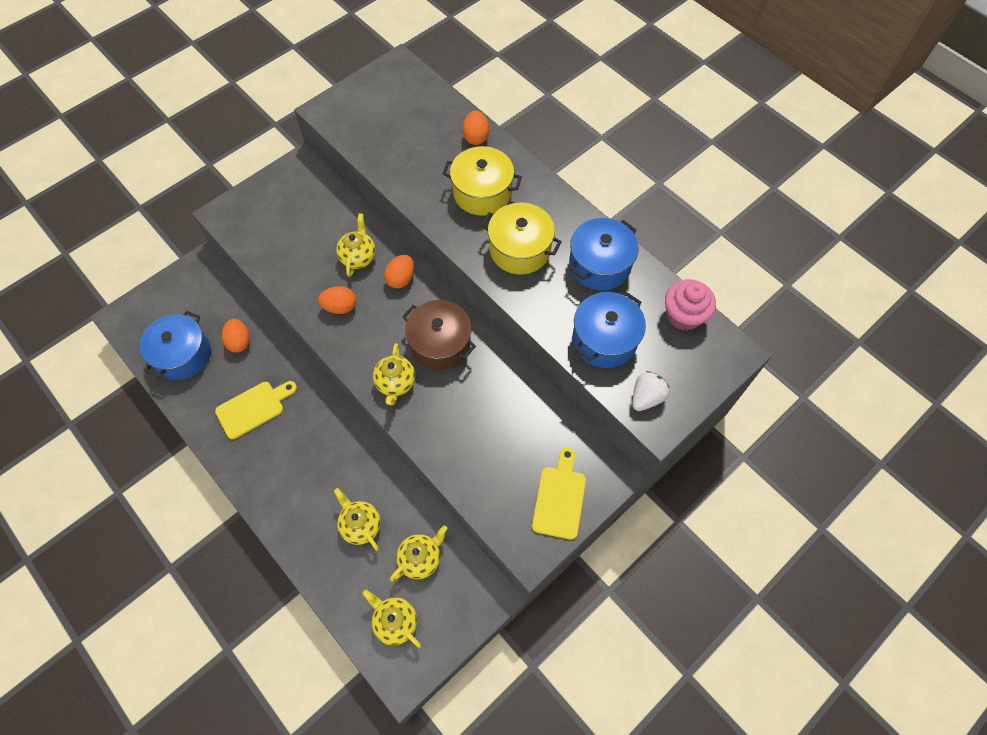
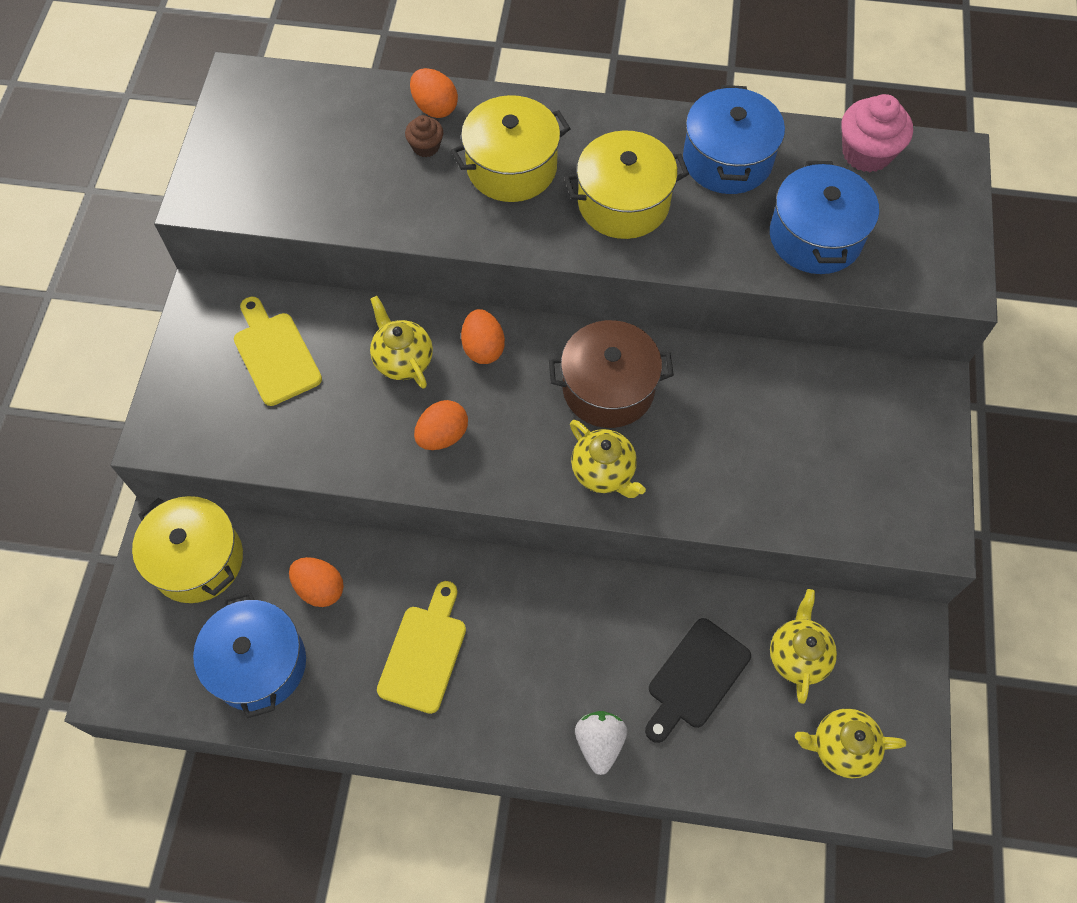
camera: 40 degrees left, 0 degrees up
(203, 288) = (197, 560): none -> yellow pot
(360, 525) = (695, 677): yellow teapot -> black cutting board
(451, 154) = (426, 147): none -> brown cupcake
(560, 498) = (906, 454): yellow cutting board -> yellow cutting board (275, 354)
(646, 397) = (918, 266): white strawberry -> white strawberry (599, 743)

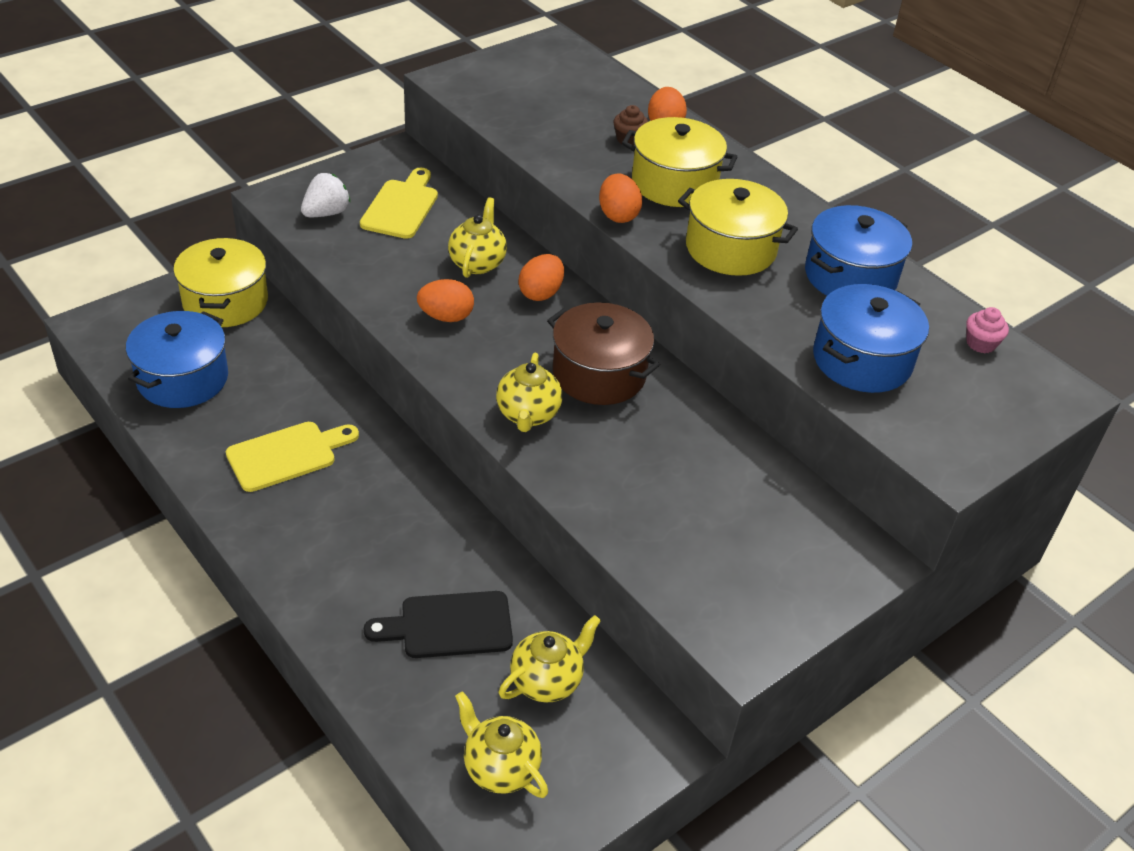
camera: 40 degrees right, 20 degrees down
(320, 588) = (274, 370): orange egg -> orange egg (618, 215)
(599, 743) = (326, 602): white strawberry -> white strawberry (326, 213)
(866, 153) = (980, 343): pink cupcake -> pink cupcake, size x0.55

